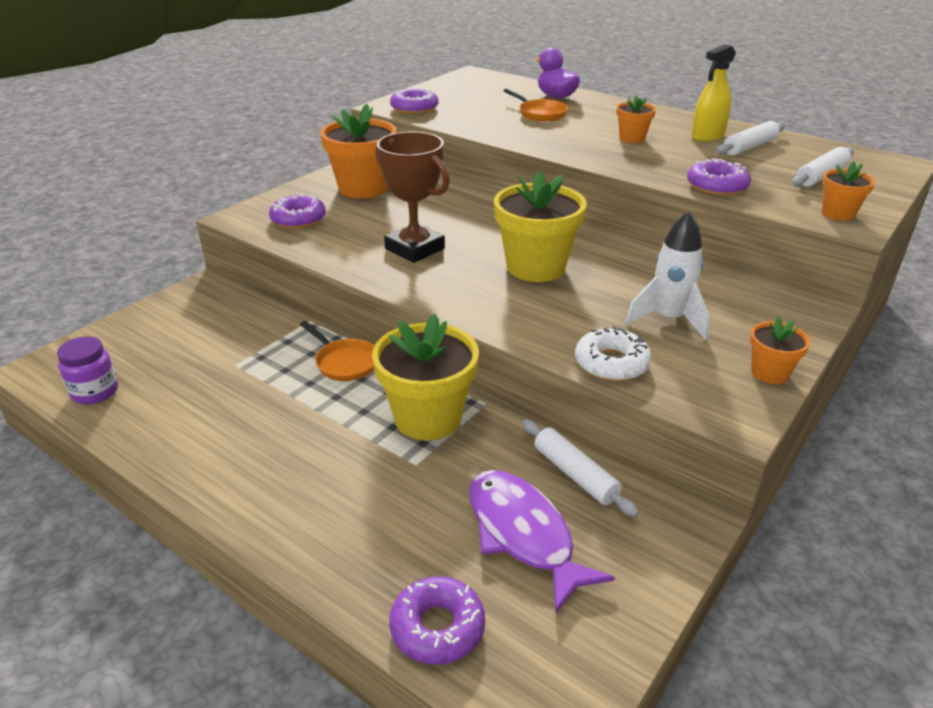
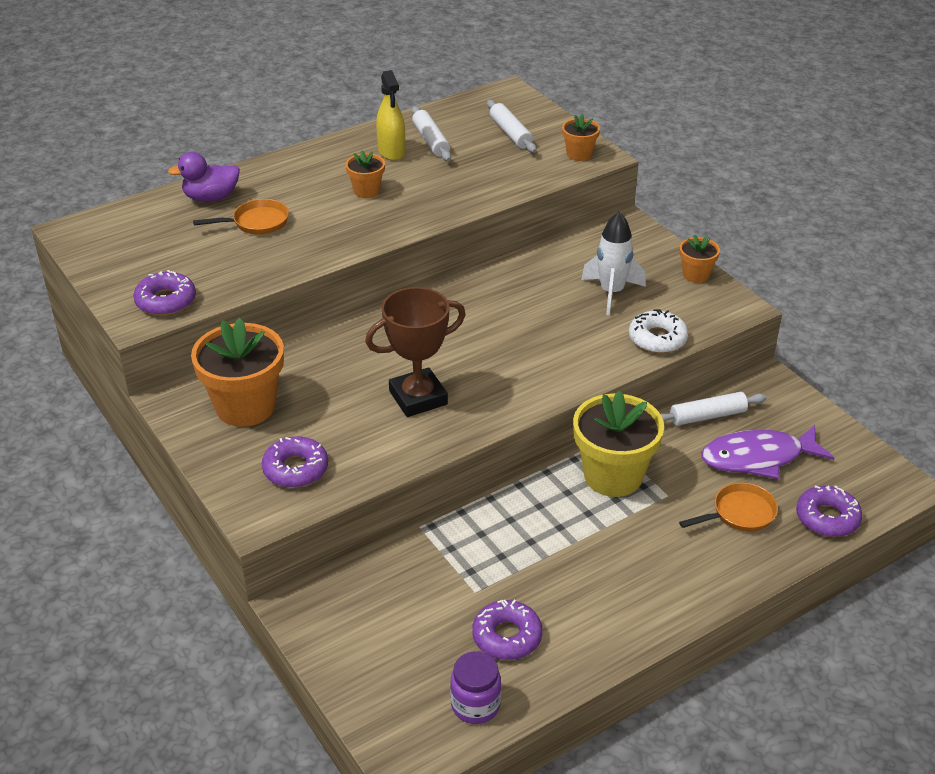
camera: 70 degrees left, 5 degrees up
(345, 363) = (509, 512): orange pan -> orange pan (740, 513)
(536, 267) = (495, 334): yellow flower pot -> none
(717, 186) = (500, 186): purple donut -> purple donut (507, 636)

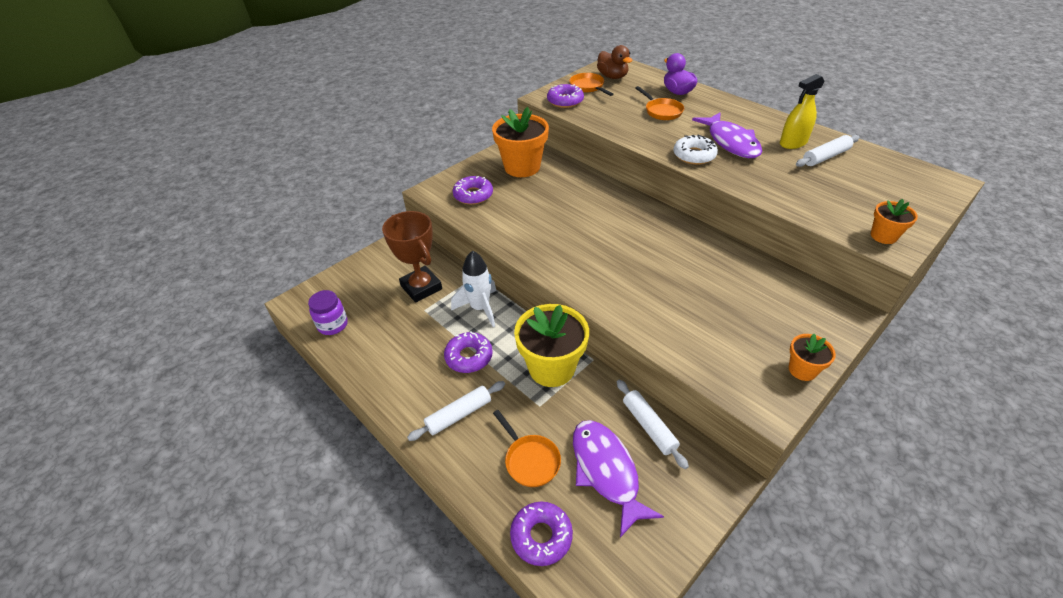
camera: 80 degrees right, 5 degrees up
(119, 242) = (612, 77): none -> brown duck
(136, 271) = (588, 87): none -> orange pan
(366, 191) = (731, 142): orange flower pot -> purple fish
(418, 398) = (554, 229): brown trophy -> brown trophy (421, 287)
(507, 636) = (387, 331): purple donut -> purple donut (469, 357)
(510, 133) = (878, 193): white rolling pin -> white rolling pin (459, 415)
(611, 293) = (734, 312): white rocket -> white rocket (480, 308)
(657, 339) = (684, 350): white donut -> white donut (694, 155)

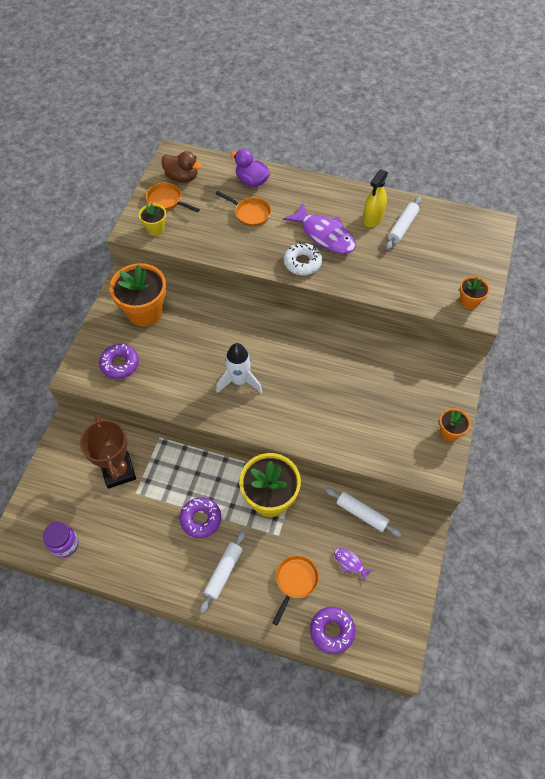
camera: 30 degrees left, 15 degrees up
(421, 287) = (118, 471): brown trophy -> brown trophy turned 45 degrees clockwise
(480, 308) = (182, 469): white rocket -> white rocket (239, 381)
(530, 460) = (295, 581): orange pan -> orange pan turned 90 degrees counterclockwise
(565, 101) = (155, 229): purple donut -> yellow flower pot
(606, 471) = (350, 563): purple fish -> purple fish, size x0.46

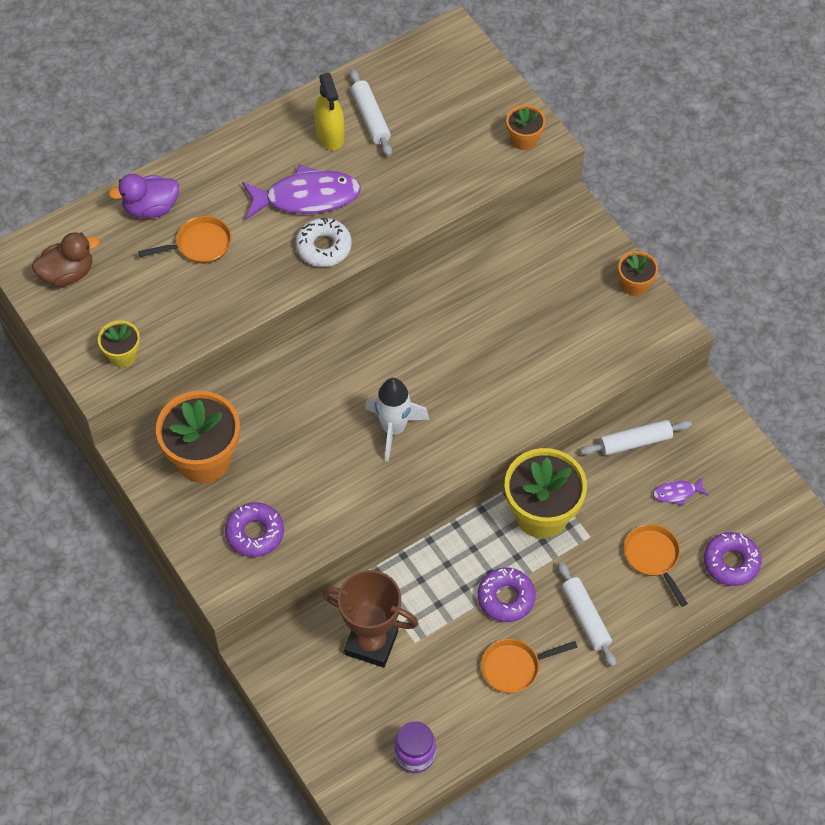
camera: 50 degrees left, 0 degrees up
(166, 200) = (89, 315): orange pan -> orange pan (514, 667)

